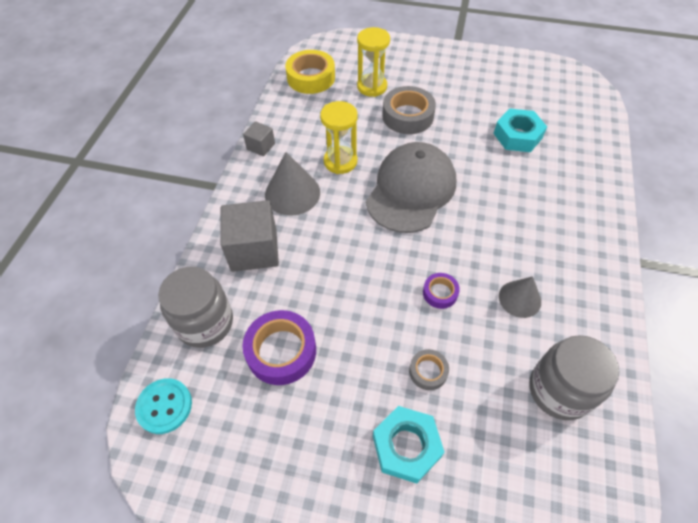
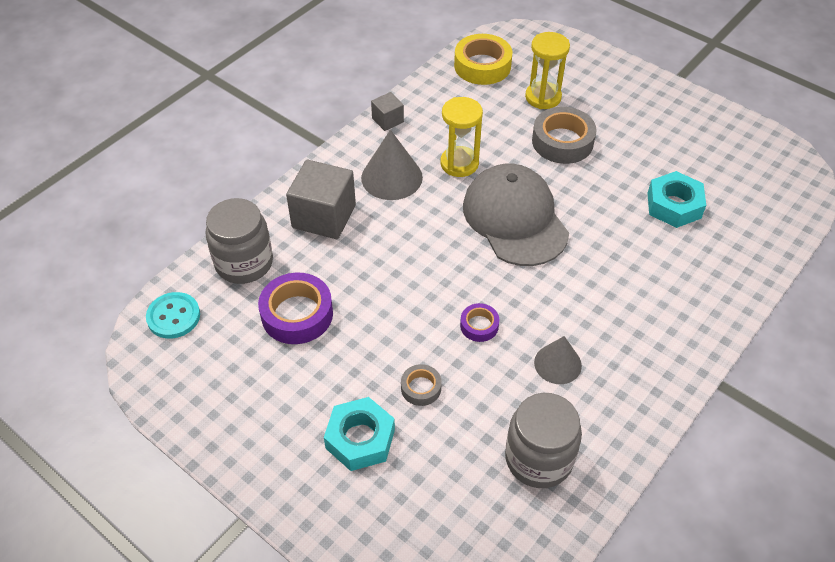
camera: 25 degrees right, 5 degrees down
(411, 190) = (515, 218): grey cap -> grey cap turned 75 degrees counterclockwise

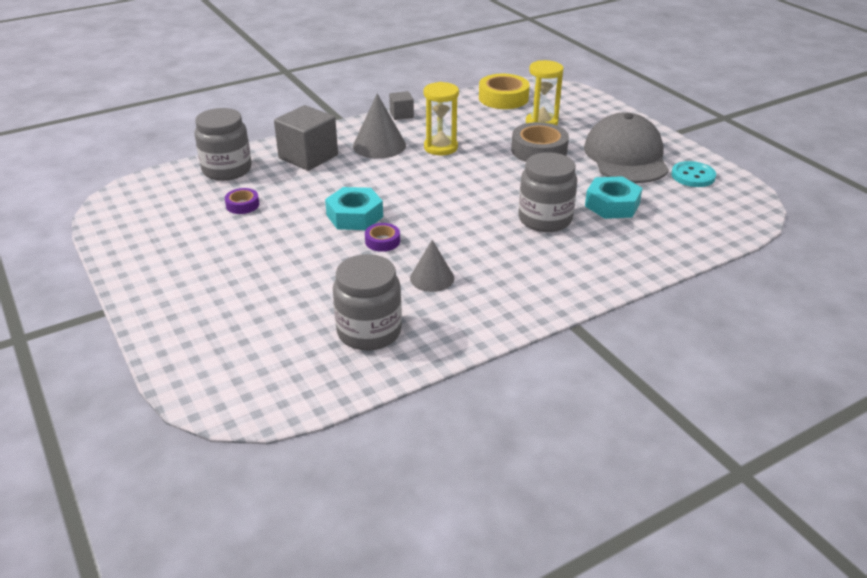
camera: 20 degrees right, 15 degrees down
(173, 316) = (151, 188): turquoise button -> turquoise button (693, 176)
(297, 314) = (242, 205): purple tape -> purple tape, size x0.53
(360, 439) = (231, 285): turquoise nut -> turquoise nut (354, 216)
(421, 388) = (304, 267): grey tape -> none
(515, 218) = (463, 186): grey cap -> grey cap (626, 156)
(621, 245) = (545, 219): none -> grey jar

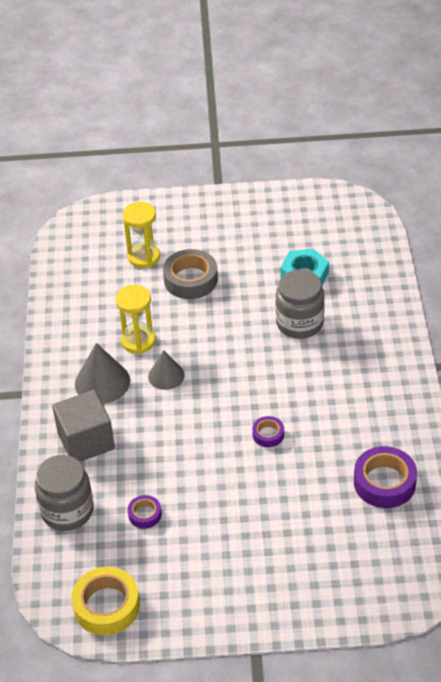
camera: 60 degrees left, 10 degrees up
(354, 216) = (216, 440): turquoise nut -> none
(369, 332) = (384, 482): grey jar -> purple tape
(401, 115) = (52, 345): grey cube -> none
(432, 278) = (338, 422): grey cone -> grey cone (166, 375)
(503, 98) = (75, 261): yellow tape -> yellow tape (106, 606)
(626, 156) = (239, 232): grey cap -> none
(693, 176) = (294, 211): turquoise button -> none

